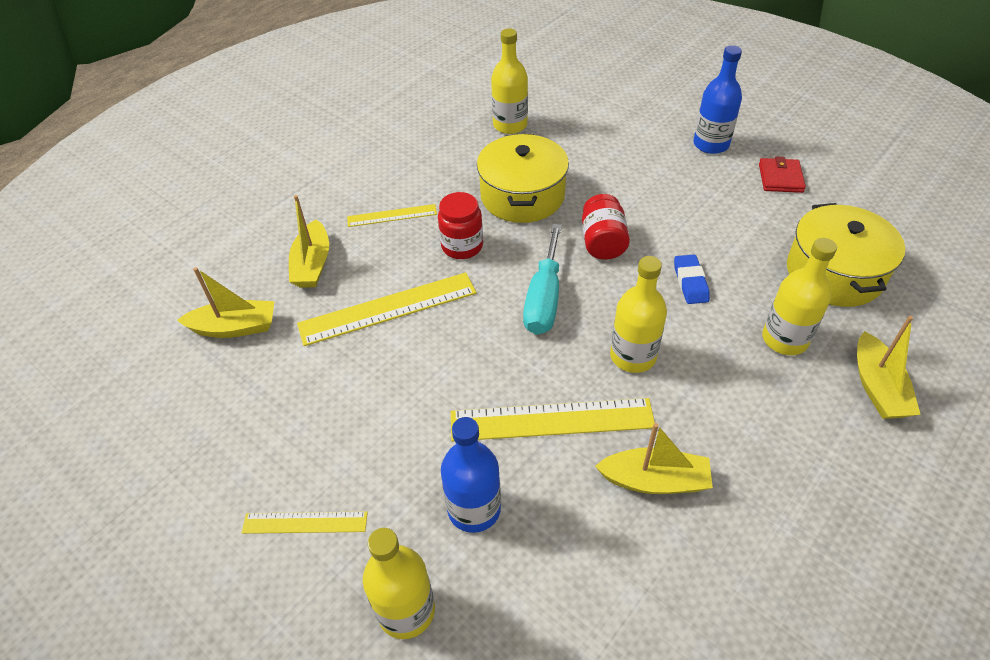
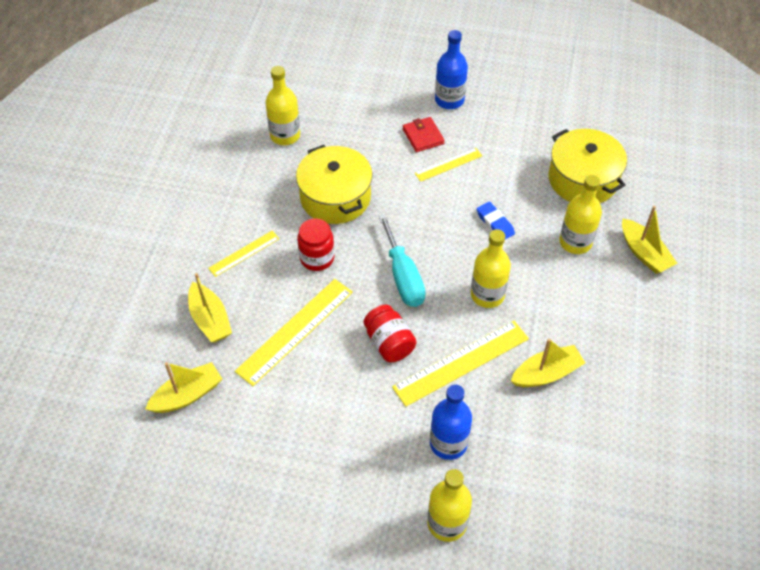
camera: 30 degrees left, 5 degrees up
(305, 522) = (345, 504): yellow ruler -> yellow ruler (448, 164)
(602, 242) = (418, 215): red jar -> red jar (389, 343)
(780, 178) = (512, 113): red wallet -> red wallet (423, 136)

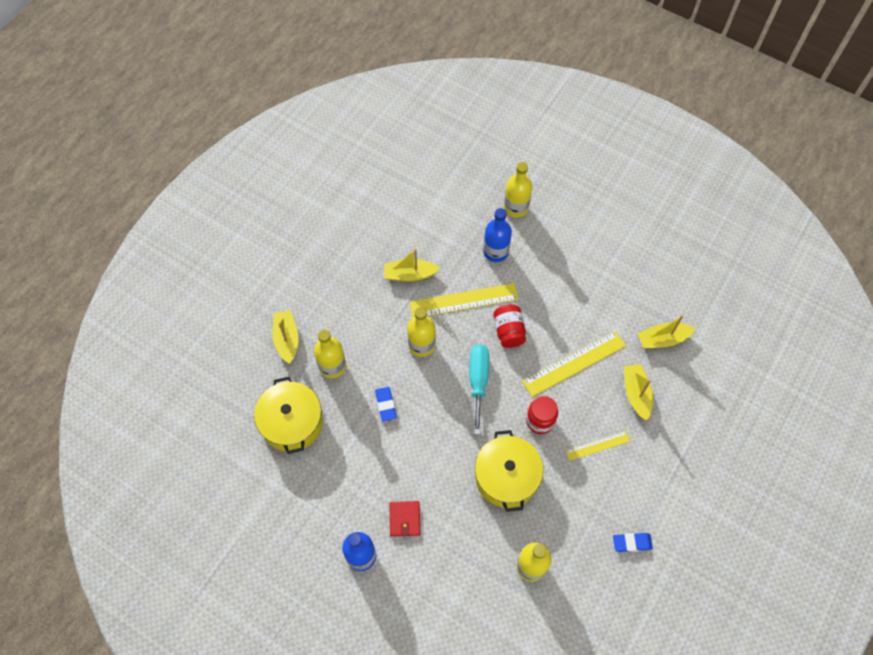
camera: 160 degrees left, 10 degrees up
(188, 180) = (632, 543): none -> blue eraser
(448, 164) = (396, 478): yellow ruler -> none

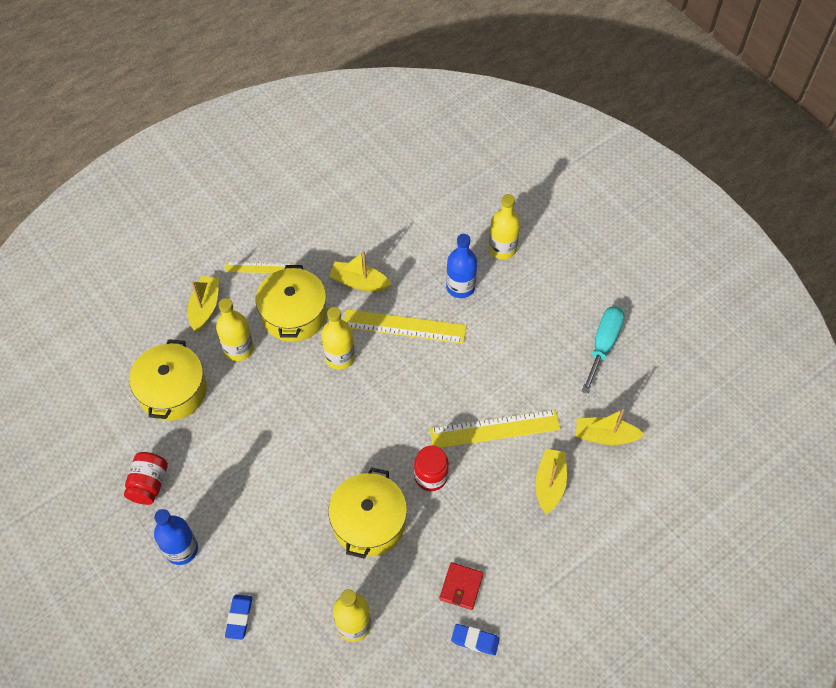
camera: 20 degrees right, 5 degrees down
(367, 320) = (294, 314): none -> yellow pot
(385, 405) = (275, 405): blue eraser -> blue eraser (239, 618)
(405, 519) = (243, 528): red wallet -> red wallet (461, 587)
(478, 381) = (382, 414): turquoise screwdriver -> turquoise screwdriver (603, 345)
(509, 331) = (438, 373): red jar -> red jar (149, 484)
(597, 445) = (482, 524): yellow ruler -> yellow ruler (258, 267)

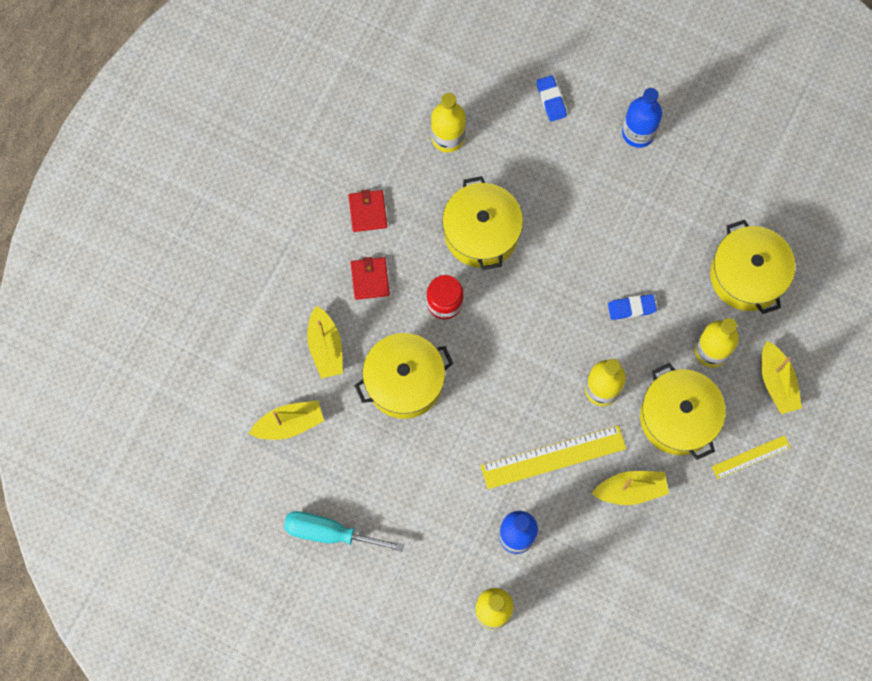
camera: 155 degrees right, 15 degrees up
(149, 484) = (707, 176): red jar -> none
(475, 640) = (335, 171): blue eraser -> blue eraser (631, 308)
(486, 525) = (370, 279): none -> red wallet
(494, 429) = (404, 381): yellow ruler -> yellow pot
(603, 345) = (329, 533): turquoise screwdriver -> turquoise screwdriver turned 105 degrees clockwise

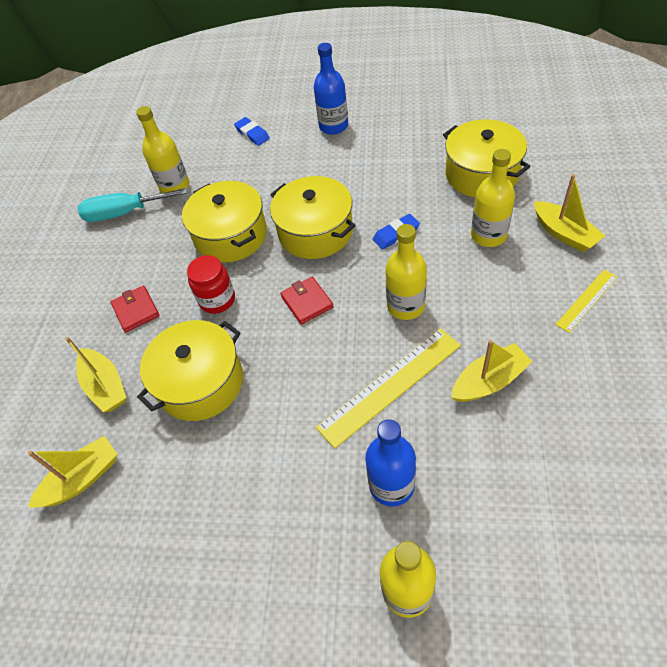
camera: 15 degrees left, 20 degrees down
(329, 533) = (163, 585): turquoise screwdriver -> turquoise screwdriver (124, 213)
(368, 212) = (118, 261): red wallet -> red wallet (307, 302)
(678, 417) = (494, 298): yellow pot -> yellow pot (315, 232)

